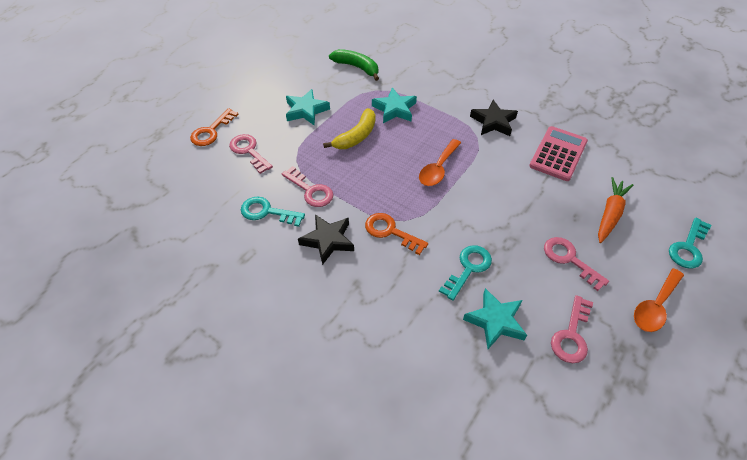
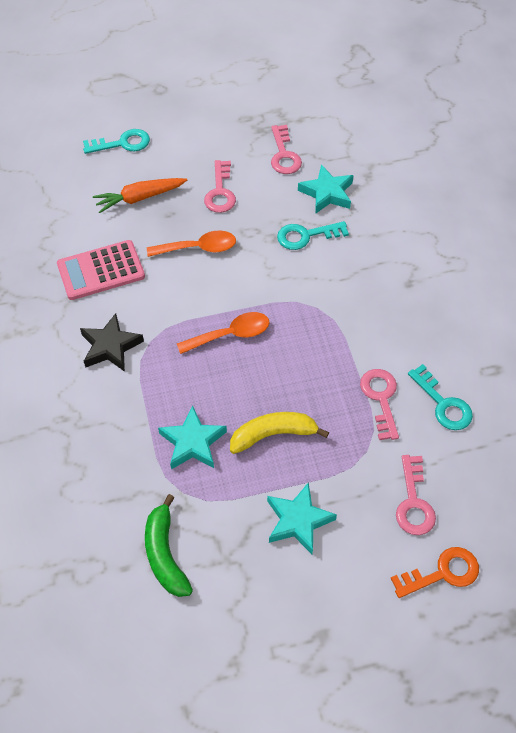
camera: 140 degrees left, 5 degrees up
(328, 240) = (404, 335): black star -> none
(390, 232) = (340, 305): orange key -> none
(571, 335) = (284, 155): pink key -> pink key turned 105 degrees clockwise
(655, 306) = (205, 133): orange spoon -> orange spoon (199, 248)

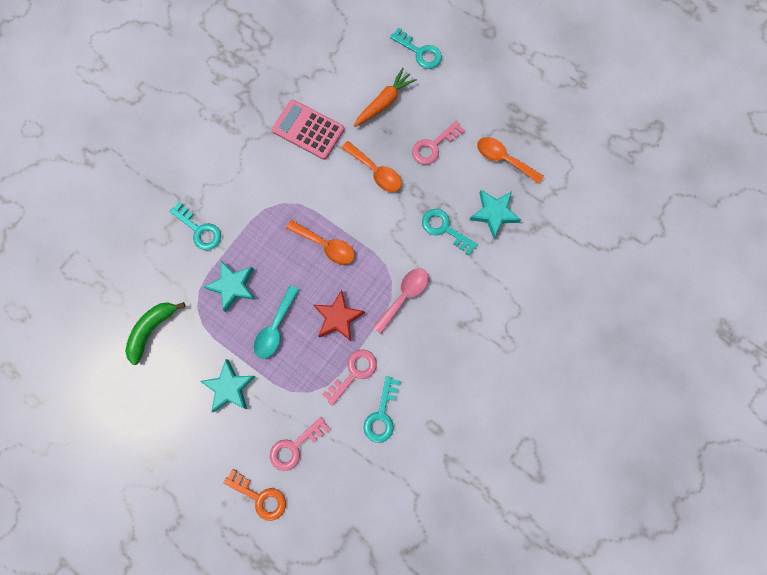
camera: 50 degrees right, 20 degrees up
(102, 431) = (199, 230): none -> turquoise key
(110, 346) = (259, 184): black star -> none
(140, 198) = (384, 102): orange carrot -> orange carrot turned 105 degrees clockwise
(273, 435) = (275, 328): yellow banana -> turquoise spoon
(284, 155) = (503, 159): pink key -> orange spoon
(313, 374) = (338, 317): none -> red star
(341, 307) = (404, 296): none -> pink spoon

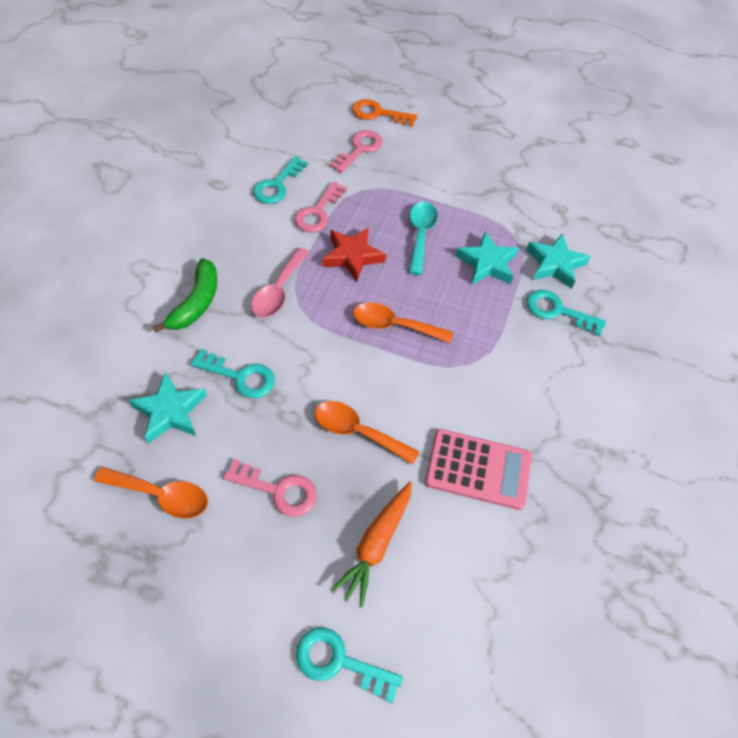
camera: 160 degrees right, 20 degrees down
(152, 330) = (551, 210): green banana -> green banana (196, 303)
(229, 387) = (445, 180): turquoise star -> turquoise star (555, 264)
(382, 415) = (277, 185): turquoise key -> turquoise key turned 150 degrees counterclockwise
(433, 146) = (278, 490): pink key -> pink key turned 75 degrees clockwise

